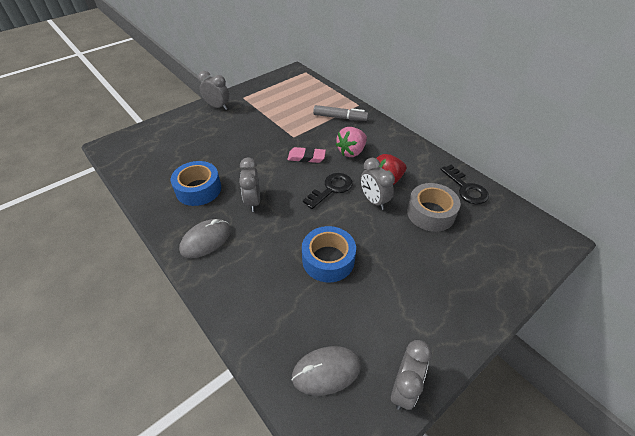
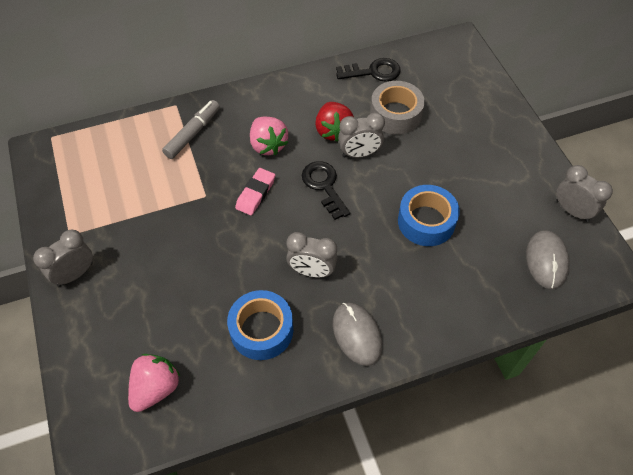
camera: 70 degrees left, 10 degrees up
(149, 156) = (156, 388): none -> pink strawberry

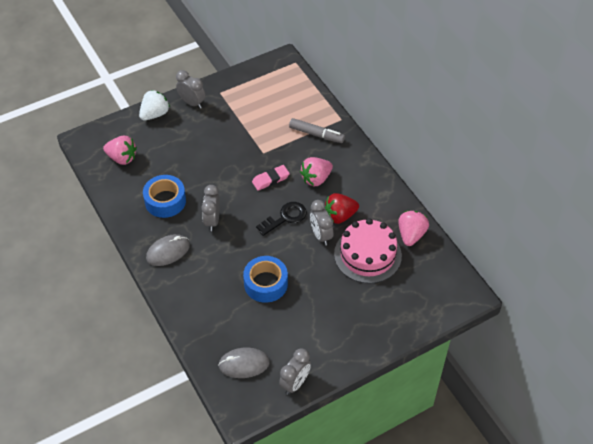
camera: 80 degrees right, 5 degrees down
(77, 330) = (155, 114): none -> white strawberry
(255, 193) = (270, 179): pink eraser -> pink eraser turned 45 degrees counterclockwise
(373, 72) = (411, 235): black key -> pink strawberry
(395, 114) = (367, 255): grey tape -> pink cake

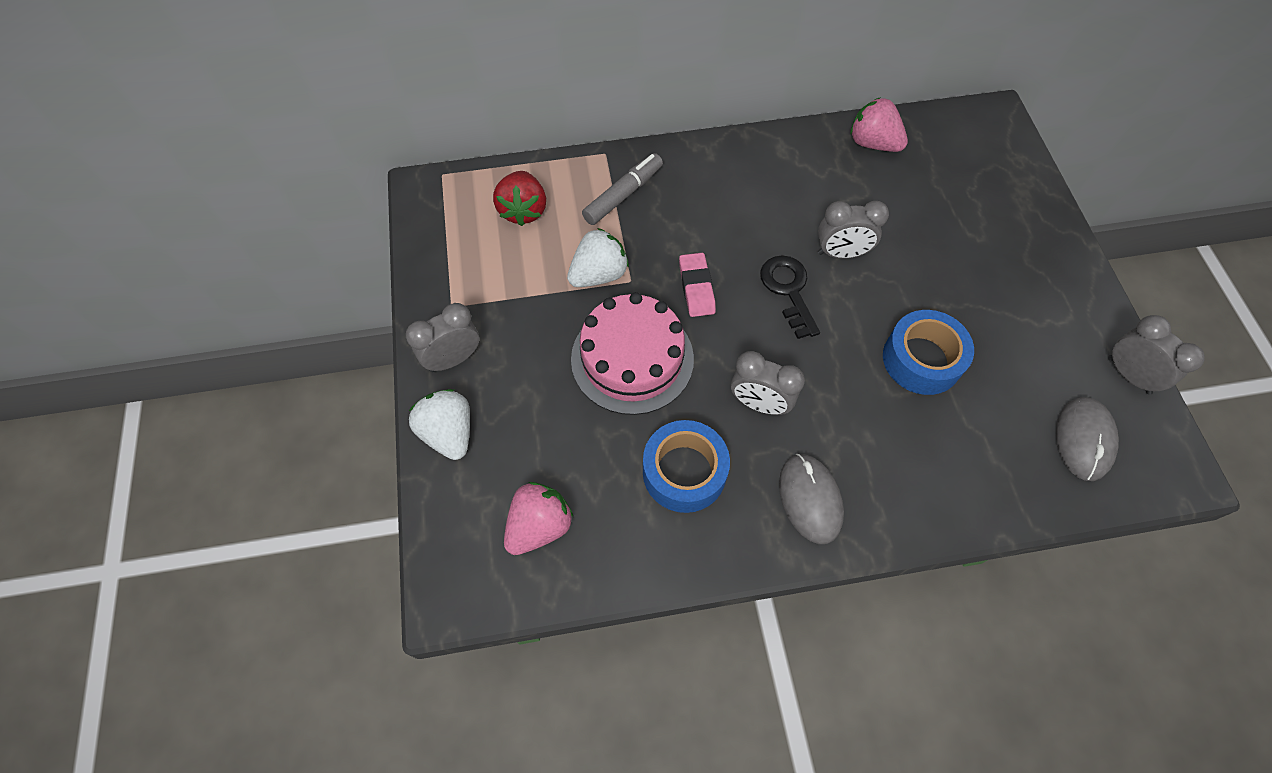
camera: 70 degrees left, 10 degrees up
(261, 139) = (599, 274): none -> white strawberry
(316, 179) = (720, 224): pink strawberry -> none
(340, 216) = (809, 217): red strawberry -> red strawberry (523, 210)
(367, 255) = (896, 206): pink cake -> pink cake (632, 358)

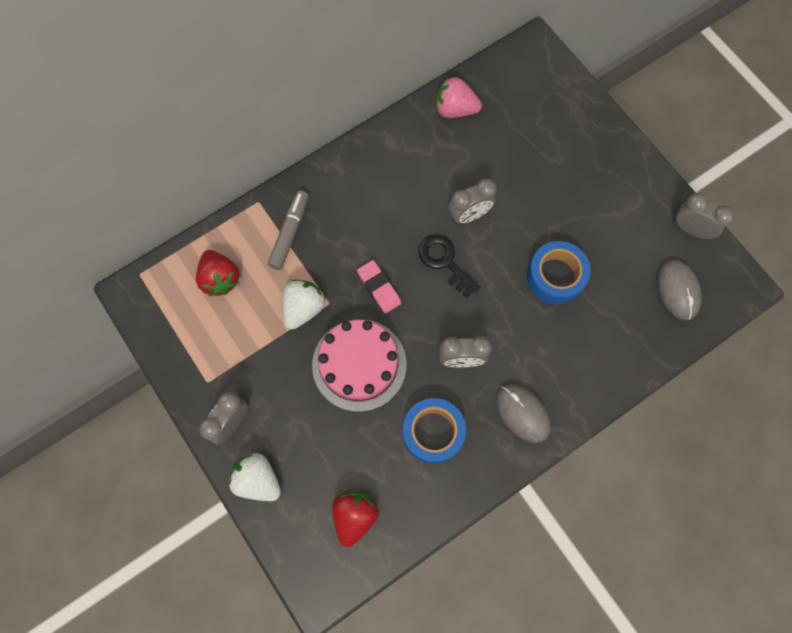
camera: 25 degrees left, 10 degrees up
(539, 526) = (354, 516): pink strawberry -> red strawberry

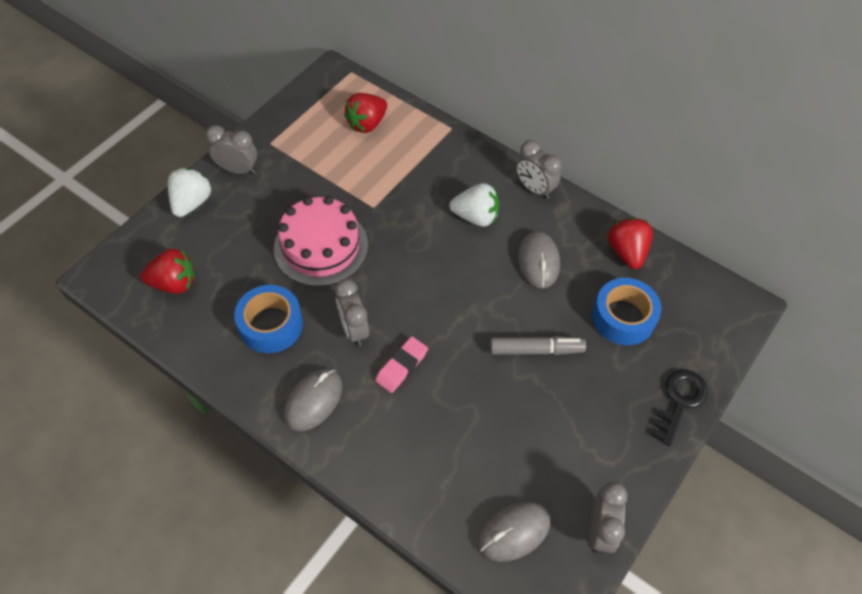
camera: 70 degrees right, 15 degrees down
(290, 233) = (431, 158): grey marker -> grey marker (536, 350)
(303, 308) = (361, 189): white strawberry -> white strawberry (476, 217)
(379, 288) = (403, 241): pink eraser -> pink eraser (401, 366)
(440, 182) = (538, 261): none -> grey mouse
(445, 261) = (453, 288): black key -> black key (680, 401)
(455, 109) = (626, 252): pink strawberry -> red strawberry
(469, 215) = (513, 295): grey clock -> grey clock (534, 189)
(555, 276) = (478, 395): blue tape -> blue tape (623, 317)

